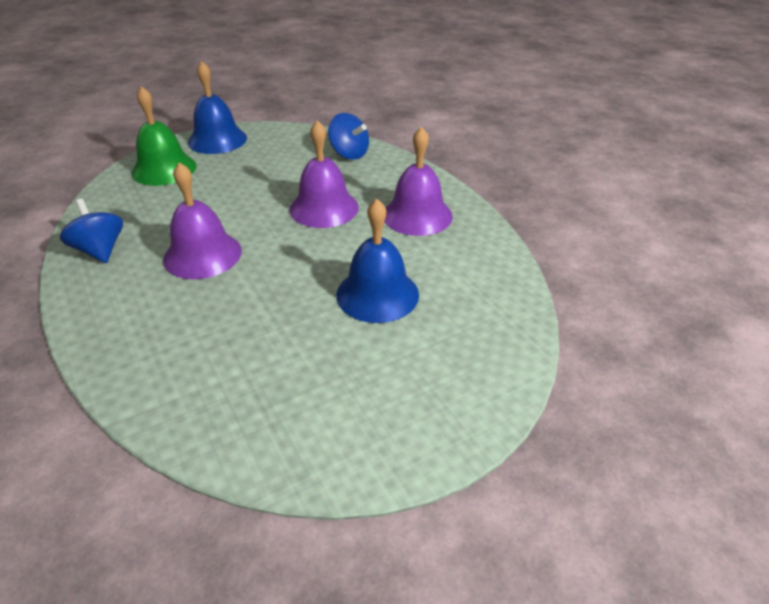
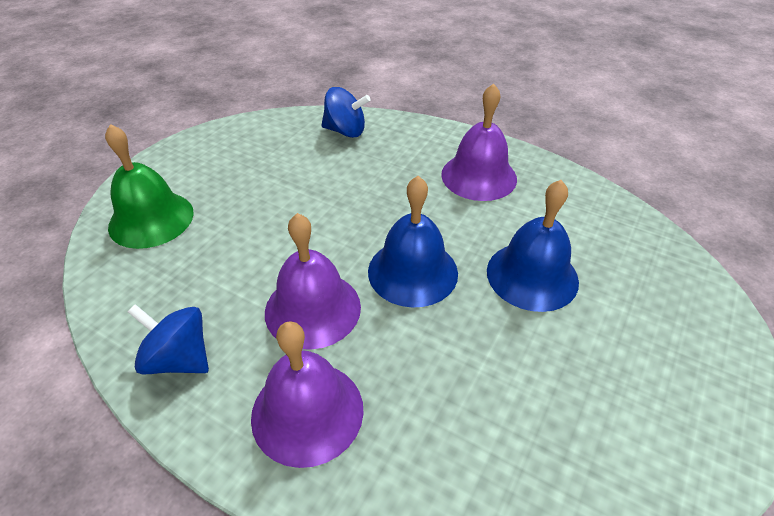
camera: 30 degrees left, 5 degrees up
(217, 140) = (180, 160): blue bell -> blue bell (412, 271)
(324, 208) = (384, 201): purple bell -> purple bell (307, 412)

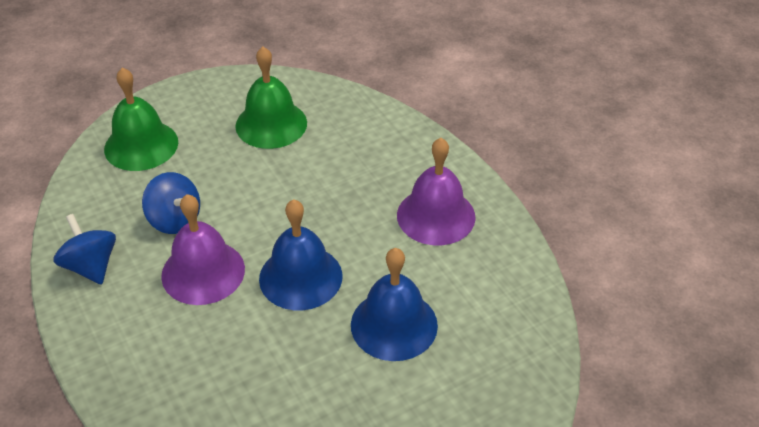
camera: 30 degrees right, 0 degrees up
(272, 158) = (271, 124): none -> green bell
(307, 412) = (145, 342): purple bell -> none
(345, 131) = (355, 120): blue spinning top -> blue spinning top (175, 220)

